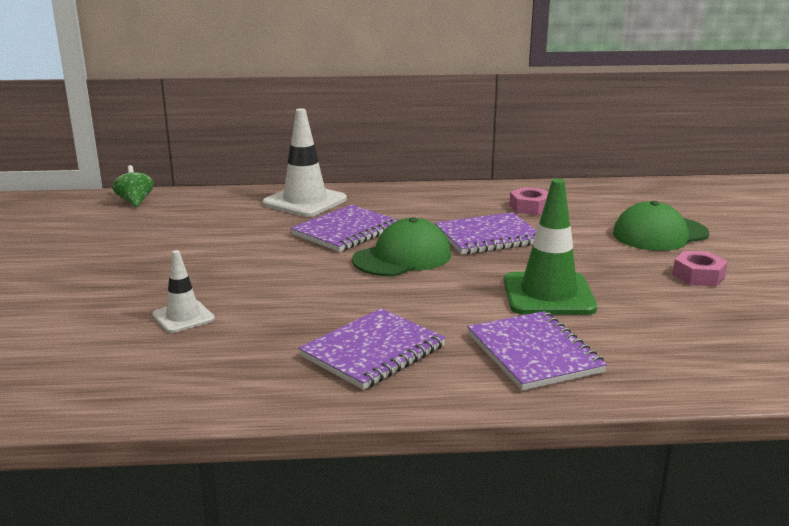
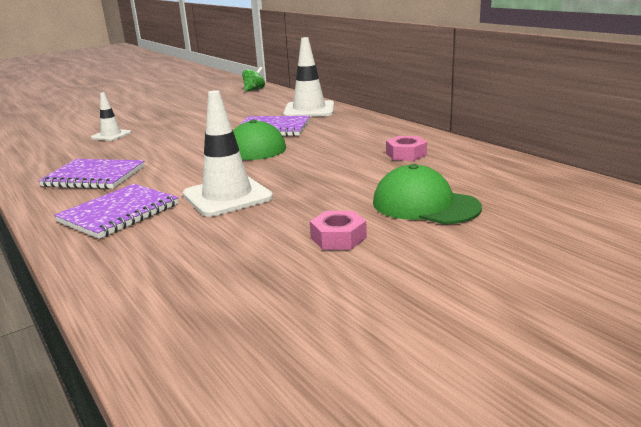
camera: 60 degrees right, 0 degrees up
(488, 236) = (319, 158): purple notebook -> none
(548, 294) = (227, 196): green traffic cone -> white traffic cone

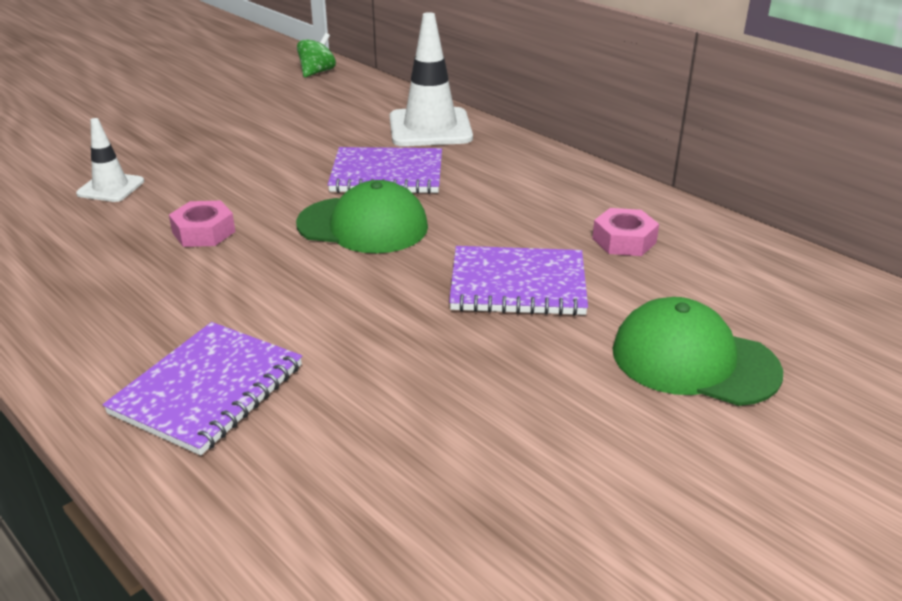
camera: 10 degrees left, 10 degrees up
(94, 176) = (125, 296): purple notebook -> purple notebook (518, 284)
(227, 196) = (376, 344): white traffic cone -> none
(338, 238) = (590, 440): pink nut -> pink nut (204, 232)

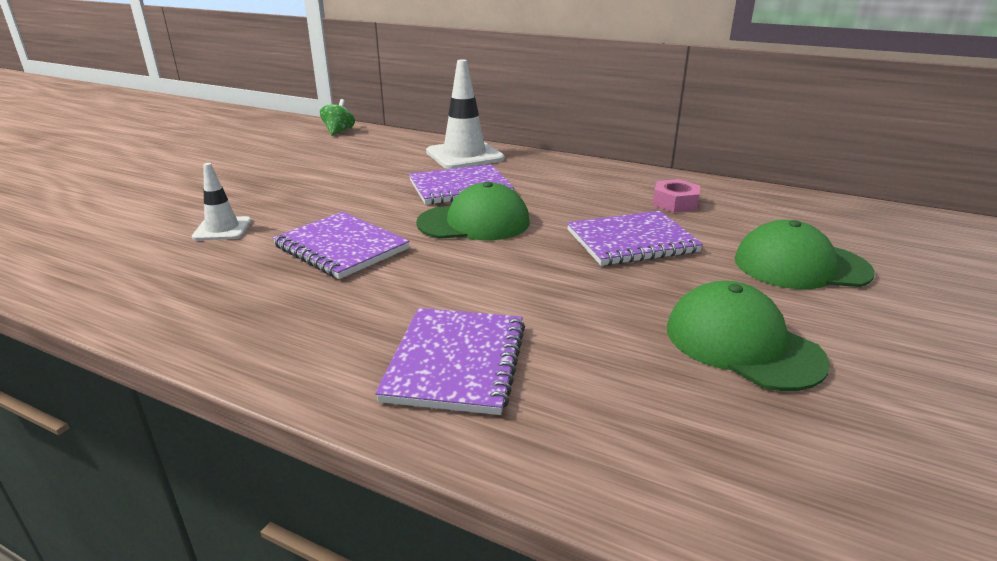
camera: 20 degrees left, 5 degrees down
(204, 232) = (341, 248): pink nut -> purple notebook
(516, 442) = (742, 344): none -> green cap

